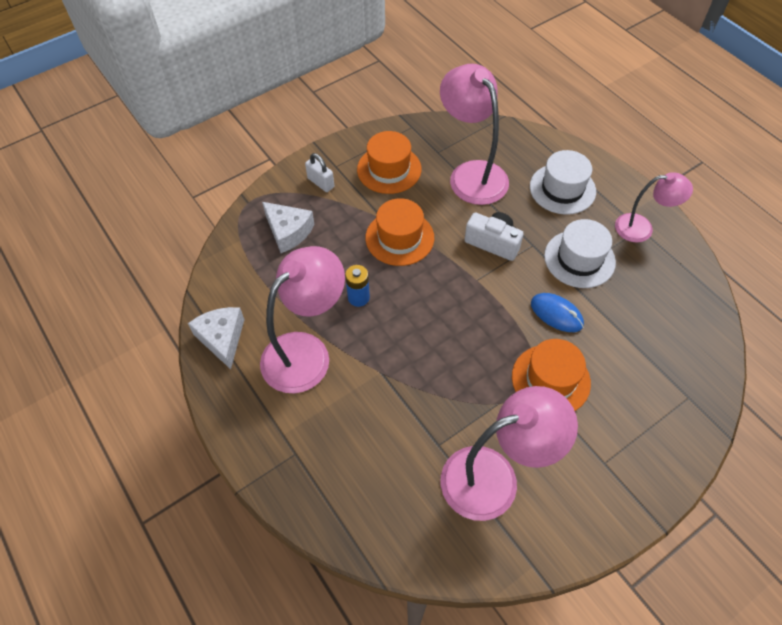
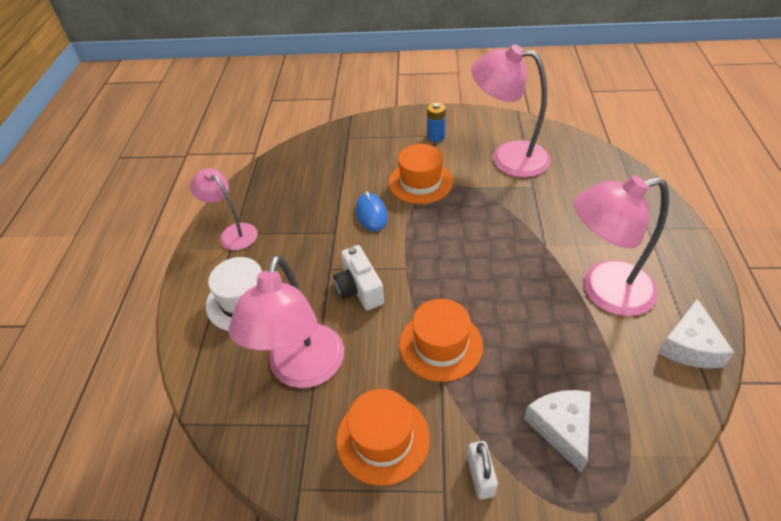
camera: 140 degrees left, 10 degrees down
(358, 297) = (525, 310): blue battery -> blue battery (436, 136)
(579, 259) = (308, 238): white hat -> none

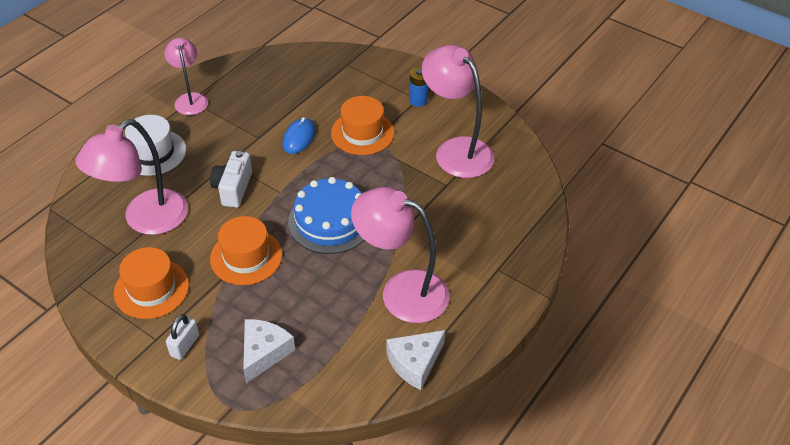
camera: 30 degrees right, 0 degrees up
(477, 267) = (330, 221): none -> blue cake

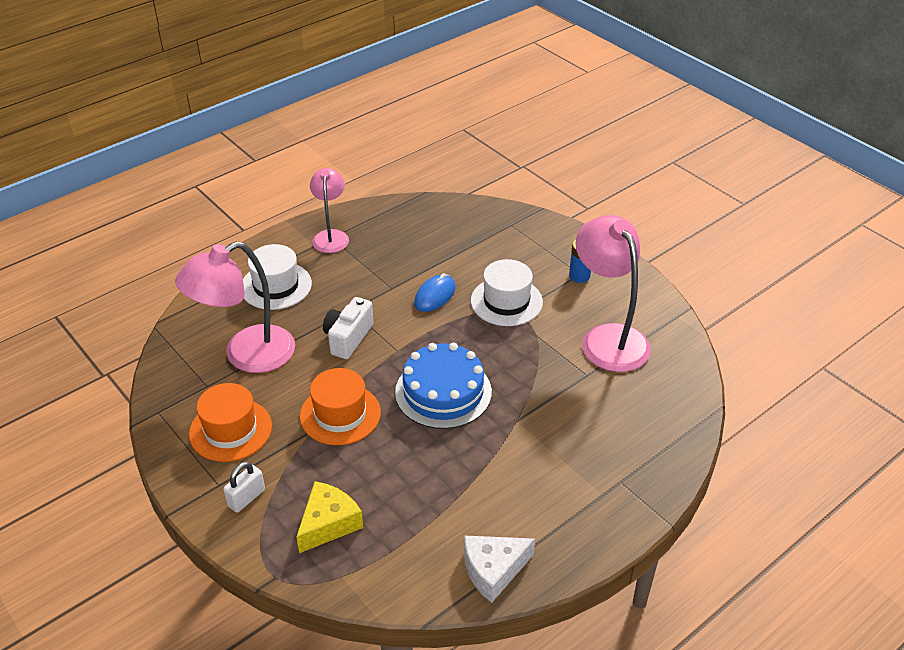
camera: 15 degrees right, 5 degrees down
(264, 353) = (328, 523): white cheese -> yellow cheese
(362, 133) = (506, 301): orange hat -> white hat
(401, 291) = (501, 485): pink lamp -> none

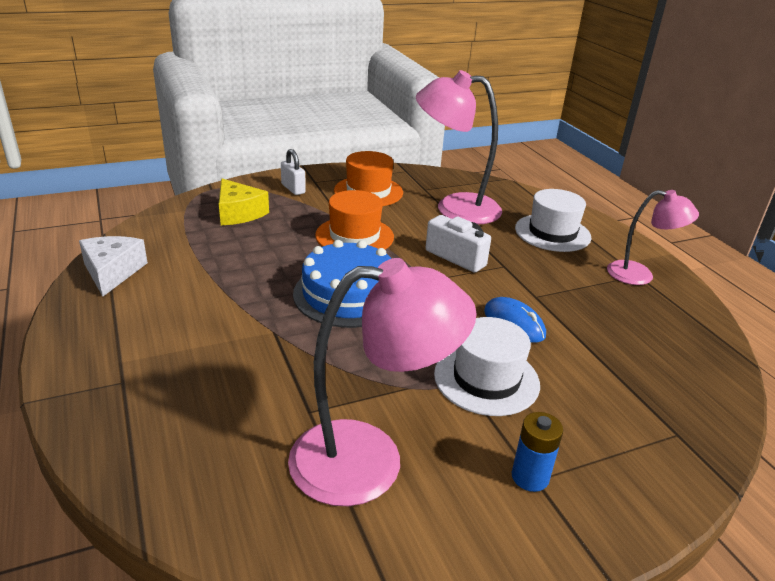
camera: 105 degrees right, 10 degrees down
(246, 355) = (454, 208): pink lamp -> pink lamp turned 60 degrees counterclockwise

